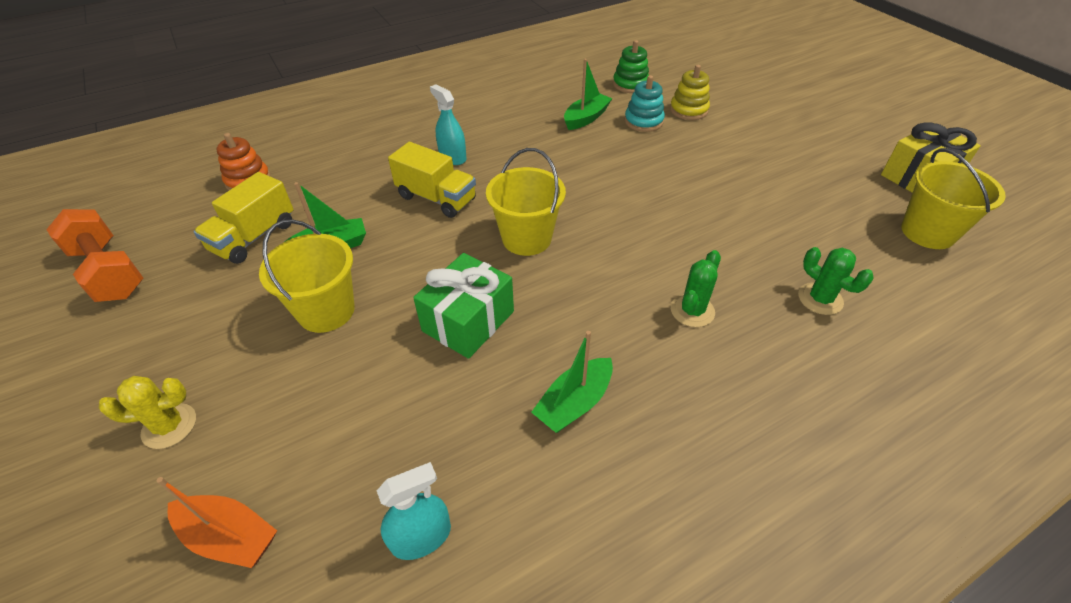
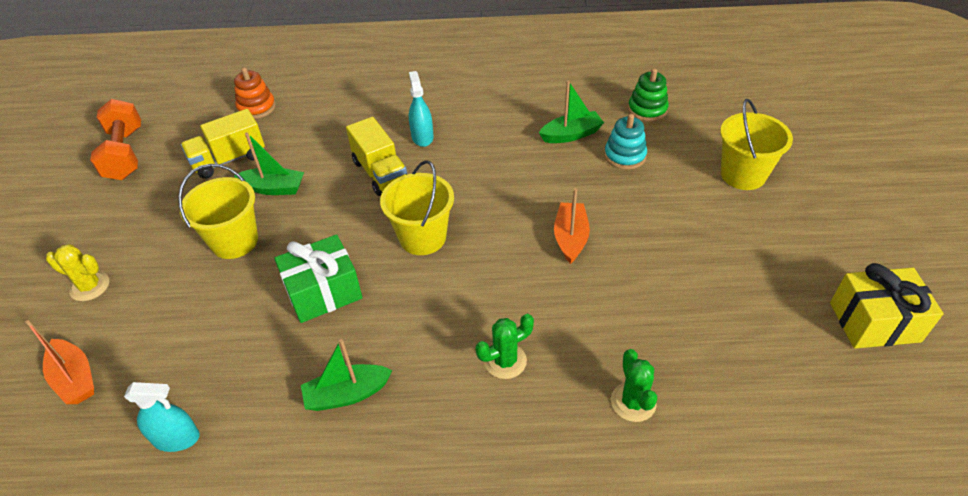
camera: 30 degrees right, 0 degrees up
(657, 195) = (570, 238): none -> orange boat
(688, 110) = (682, 158): yellow stacking toy -> none
(927, 232) = (819, 385): yellow bucket -> yellow bucket (743, 175)

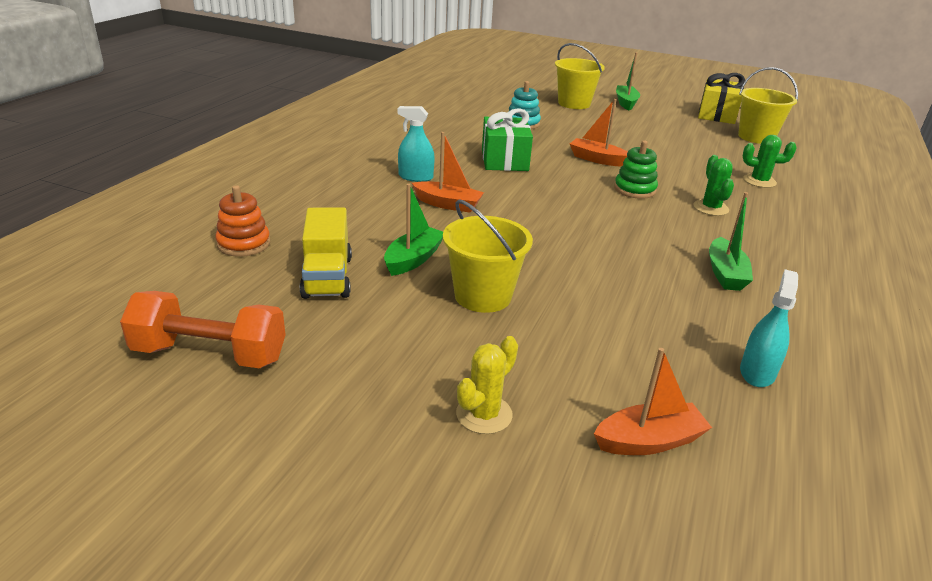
camera: 70 degrees left, 15 degrees down
(323, 292) = (595, 261): green gift -> green gift (504, 160)
(380, 173) = (448, 204): yellow truck -> orange boat
(422, 237) = (555, 206): yellow bucket -> yellow bucket (756, 137)
(571, 134) = (479, 130): green boat -> green boat (626, 103)
(647, 110) = (478, 105): green stacking toy -> green stacking toy (634, 189)

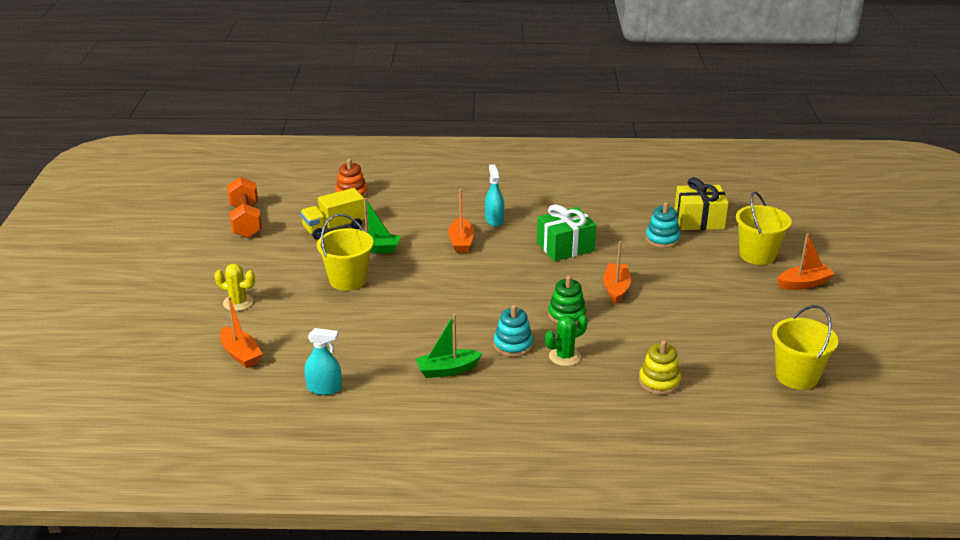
camera: 70 degrees right, 0 degrees up
(626, 103) = (804, 284): green boat -> orange boat
(683, 227) = (513, 345): none -> turquoise stacking toy
(717, 115) = (844, 345): yellow gift -> yellow gift (699, 220)
(759, 181) = (659, 382): green cactus -> yellow stacking toy

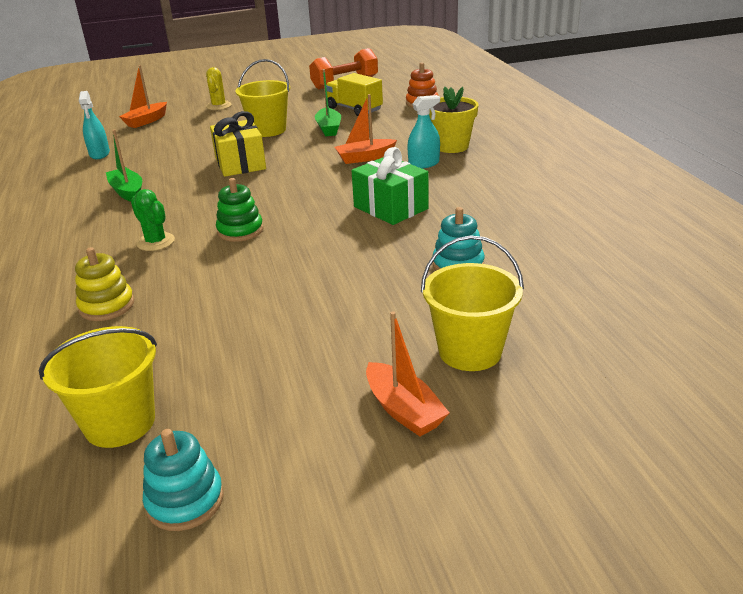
camera: 75 degrees right, 0 degrees up
(467, 202) = (451, 146): none -> yellow flower pot
(513, 345) = (174, 213): turquoise stacking toy -> turquoise stacking toy (185, 500)
(616, 288) = (310, 251): orange boat -> none
(699, 220) = (539, 286): yellow gift -> yellow gift (240, 164)

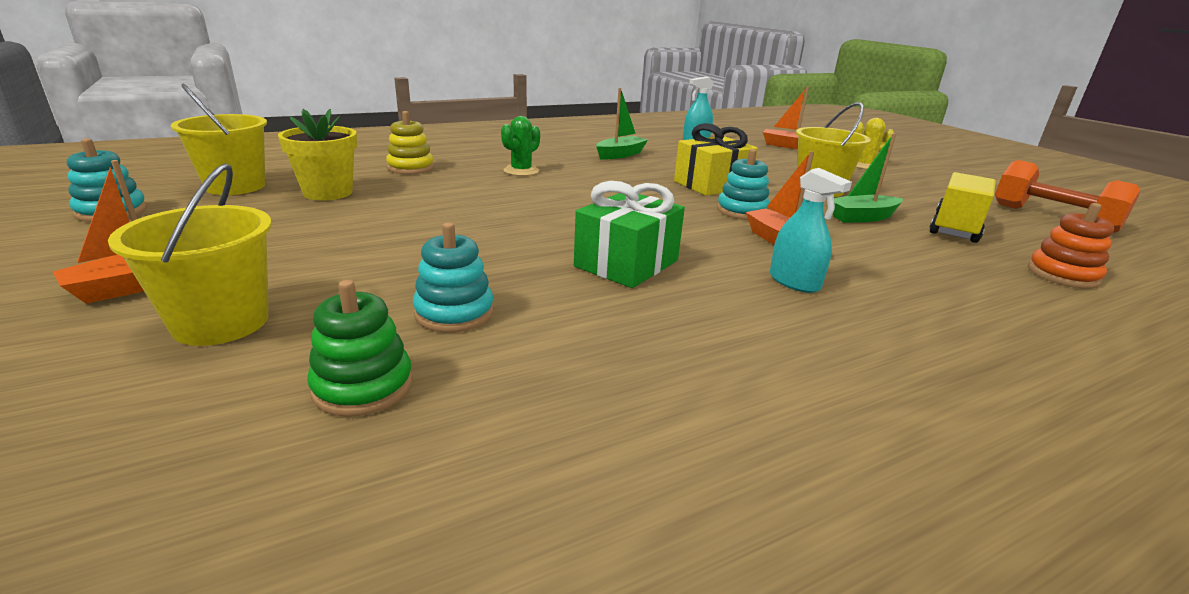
camera: 75 degrees right, 5 degrees down
(240, 231) = (547, 196): green stacking toy -> green stacking toy (363, 386)
(304, 161) = (742, 211): none -> turquoise stacking toy
(451, 146) = (891, 304): yellow flower pot -> yellow flower pot (328, 193)

